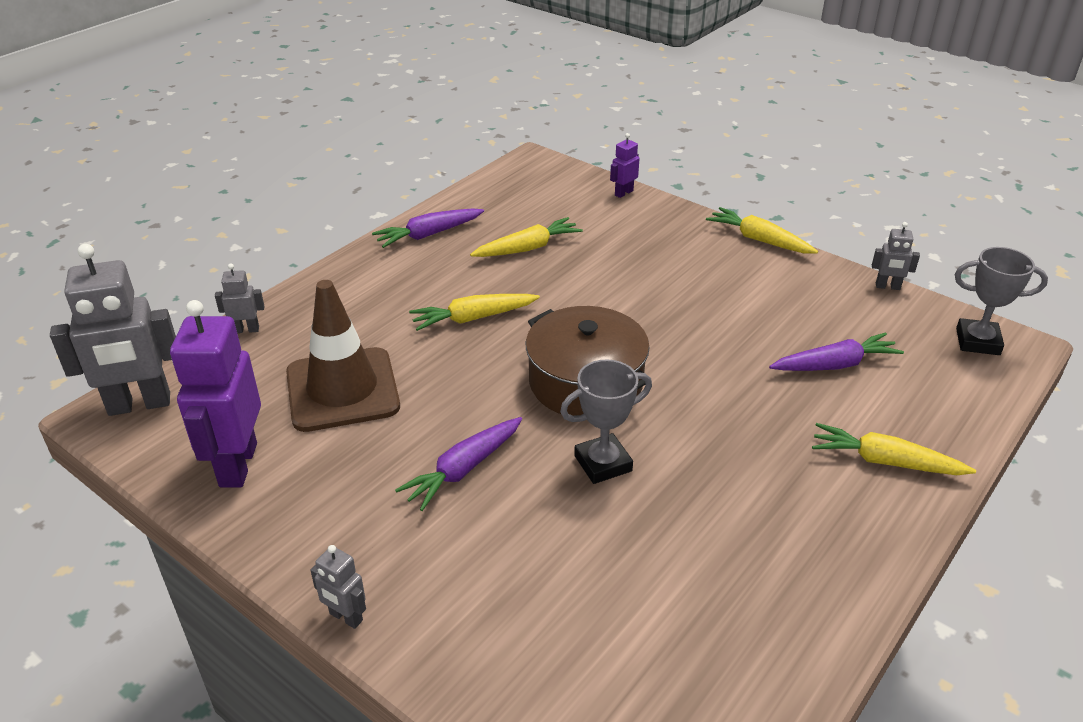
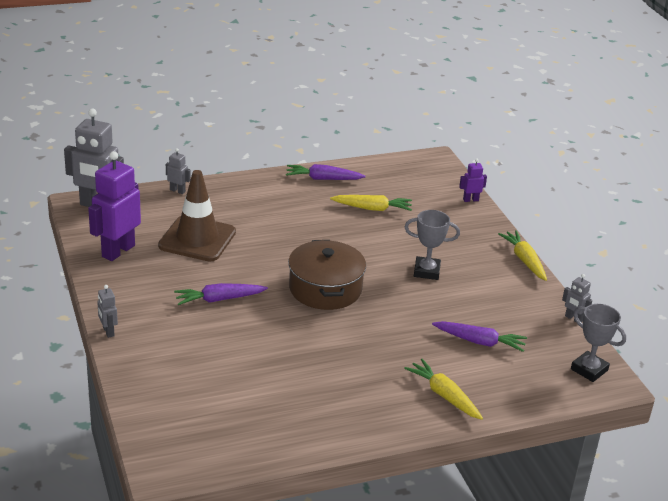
camera: 30 degrees right, 5 degrees down
(473, 318) = (300, 233): yellow carrot -> none
(603, 463) = (290, 328): grey trophy -> grey trophy (426, 271)

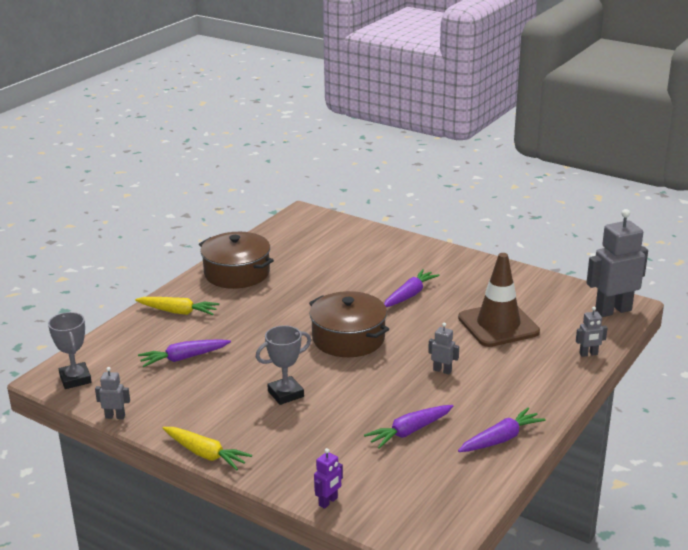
camera: 145 degrees right, 5 degrees down
(108, 332) = (441, 248): grey robot -> grey robot (442, 370)
(118, 251) = (531, 289): purple robot -> none
(340, 414) = (237, 273): none -> brown pot
(372, 208) = (409, 431): yellow carrot -> purple carrot
(589, 370) = (75, 379): grey trophy -> grey trophy turned 60 degrees clockwise

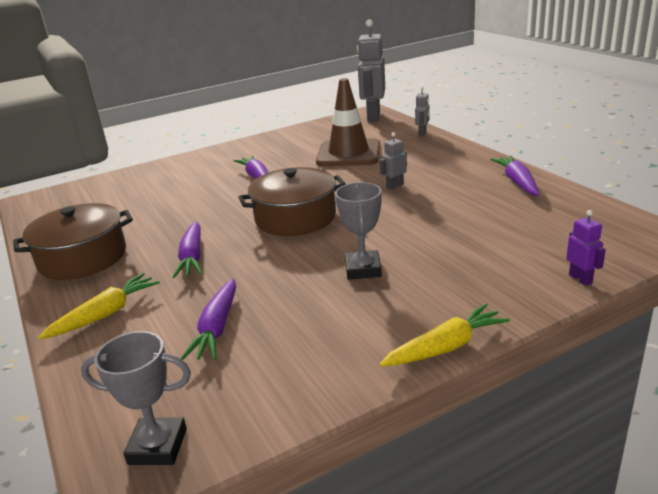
camera: 60 degrees left, 0 degrees up
(115, 416) = (299, 417): grey robot -> none
(409, 431) = (481, 216): purple carrot -> purple carrot (192, 257)

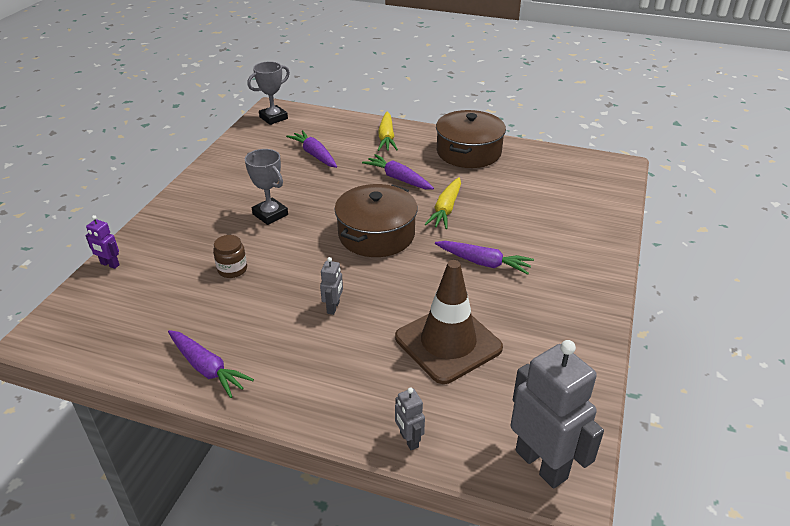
camera: 135 degrees right, 10 degrees up
(445, 347) = (179, 191): yellow carrot -> yellow carrot (446, 209)
(450, 232) = (232, 269): none -> brown jar

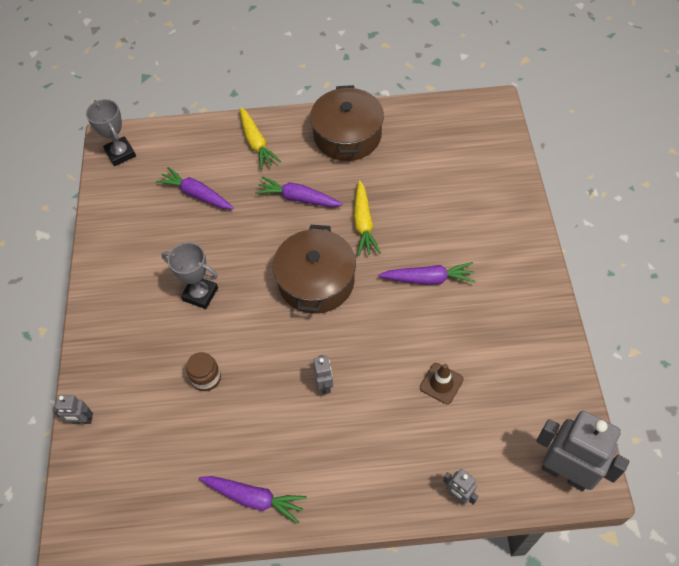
camera: 20 degrees left, 20 degrees up
(110, 264) = (82, 420): purple robot -> grey robot
(273, 118) = (120, 153): grey trophy -> grey trophy turned 60 degrees counterclockwise
(448, 343) = (441, 383): brown traffic cone -> brown traffic cone, size x0.46

